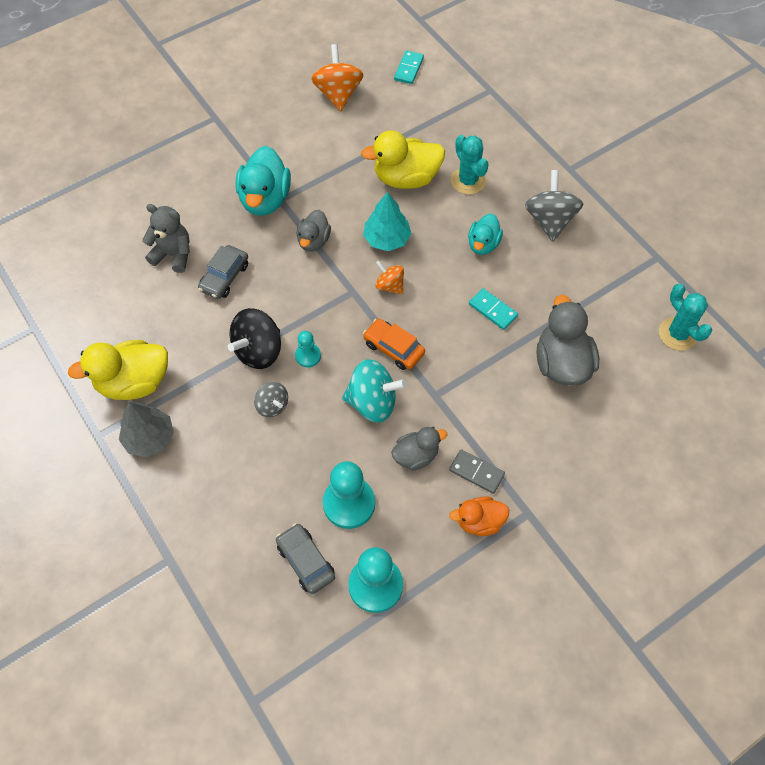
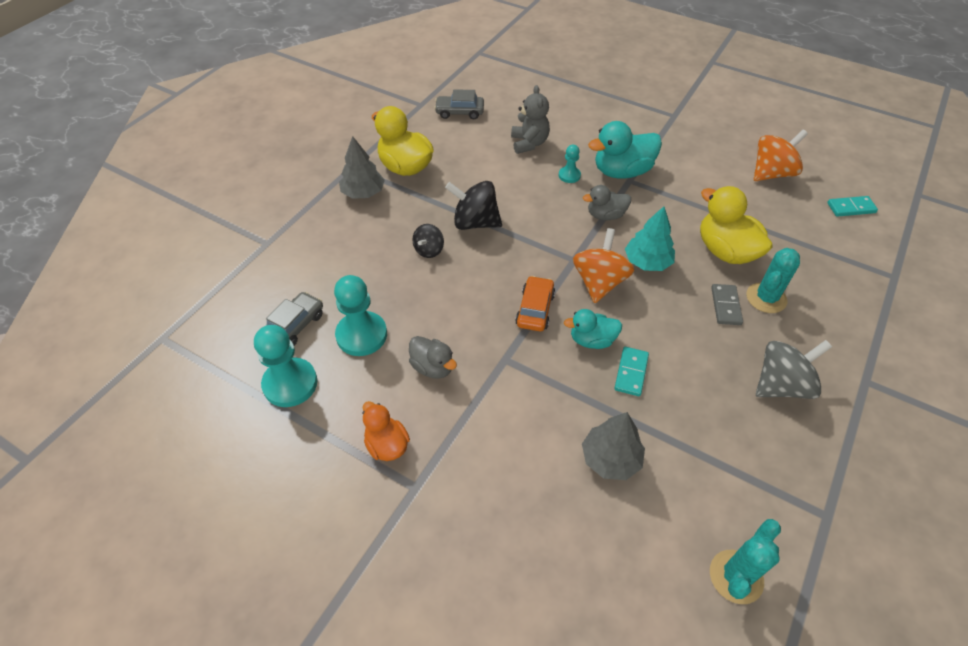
camera: 65 degrees right, 10 degrees down
(224, 277) = (529, 178): grey car -> grey car (459, 112)
(272, 406) = (429, 250): grey spinning top -> black spinning top
(308, 356) = (489, 254): turquoise pawn -> turquoise pawn (569, 175)
(373, 402) = (470, 315): turquoise spinning top -> none
(389, 285) = (599, 282): orange spinning top -> orange spinning top, size x1.72
(476, 472) = (439, 423): grey domino -> grey domino (726, 306)
(483, 244) = (702, 337): turquoise duck -> turquoise duck (592, 340)
(562, 363) = (610, 459): grey duck -> grey tree

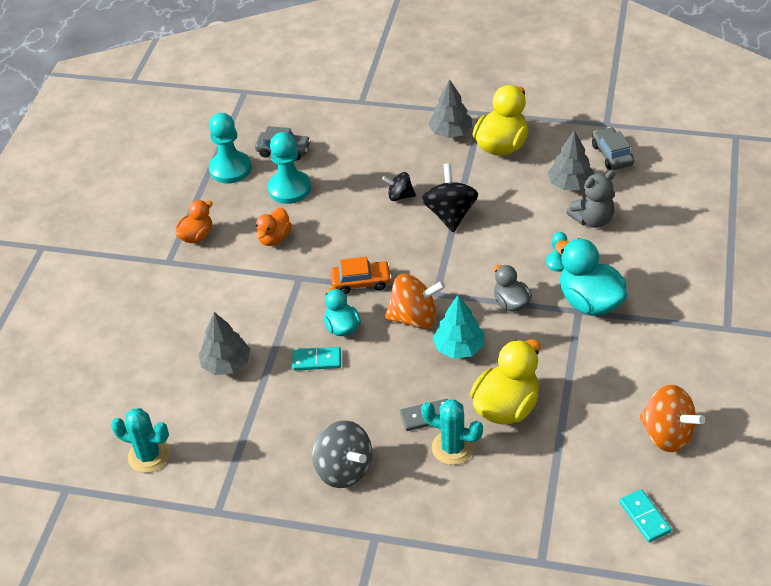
camera: 75 degrees right, 5 degrees down
(433, 367) = (274, 238): grey duck -> orange duck
(480, 143) = (570, 184): none -> grey tree

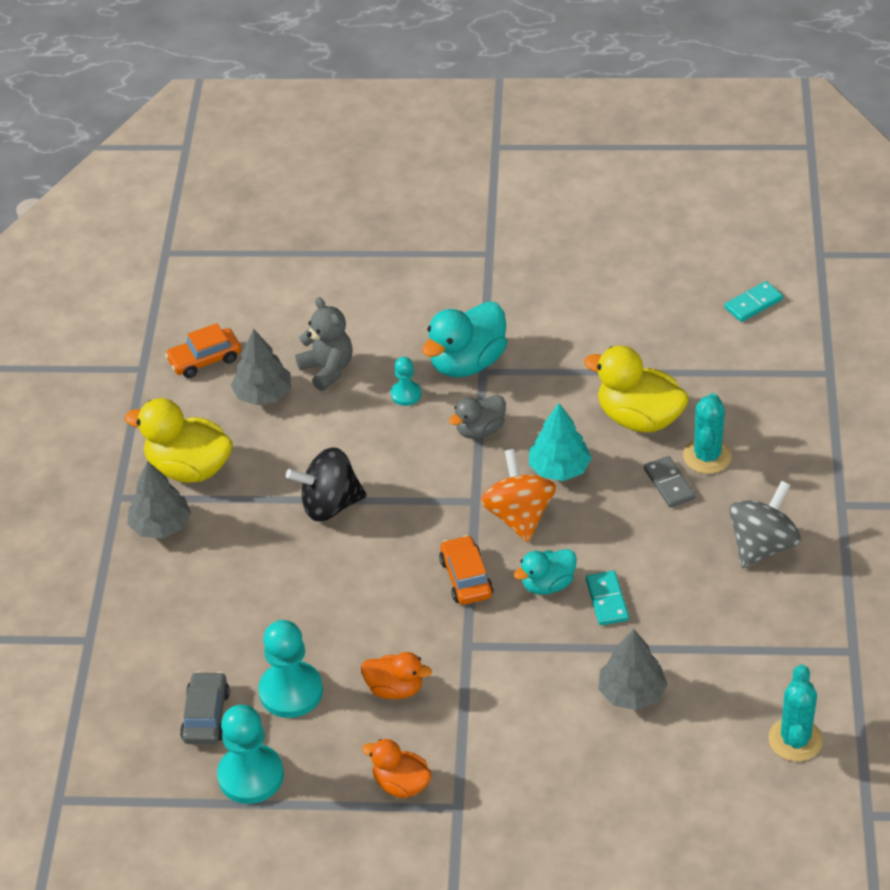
camera: 100 degrees left, 0 degrees up
(400, 196) = (298, 562): black spinning top -> none
(612, 155) = (205, 360): grey car -> orange car
(667, 434) = (646, 292): orange spinning top -> none

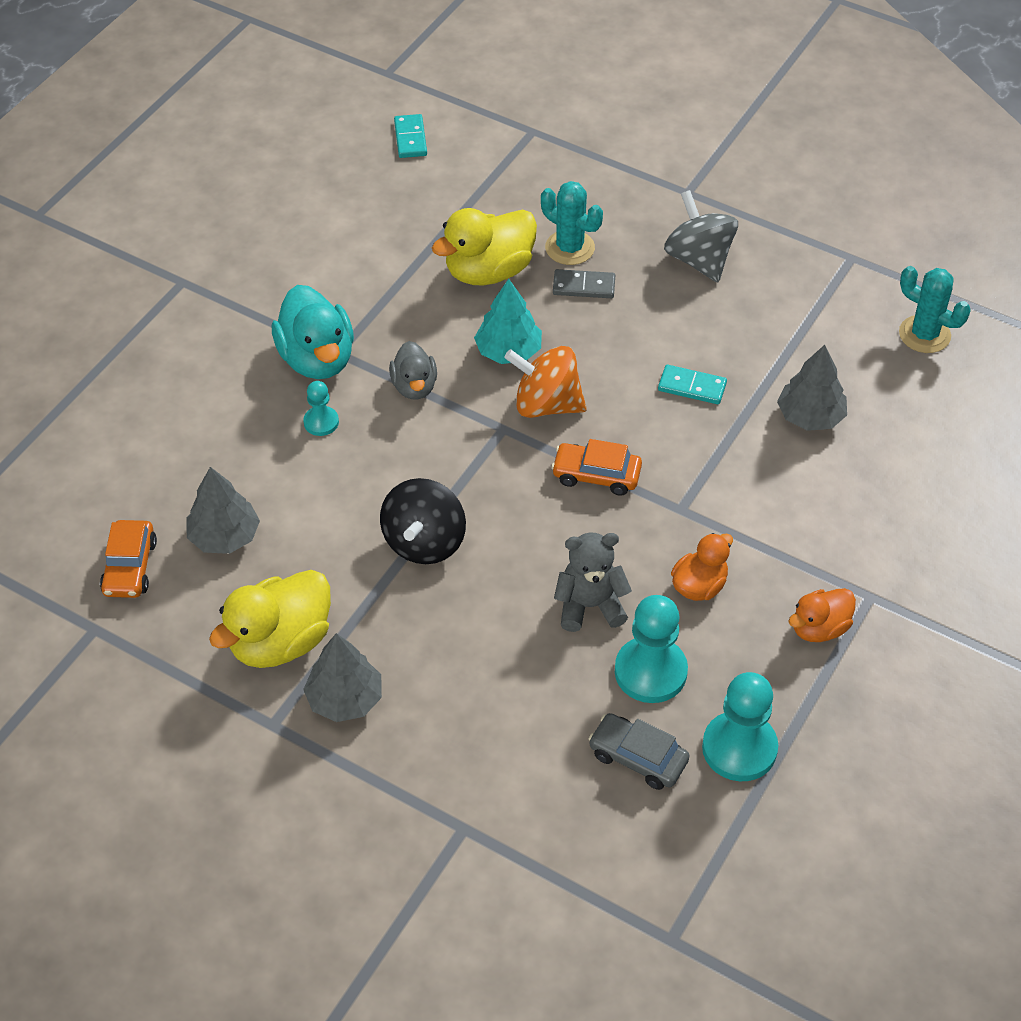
camera: 65 degrees left, 5 degrees up
(327, 369) = (234, 469): grey teddy bear -> grey teddy bear (590, 606)
(547, 584) = (645, 420): turquoise duck -> none

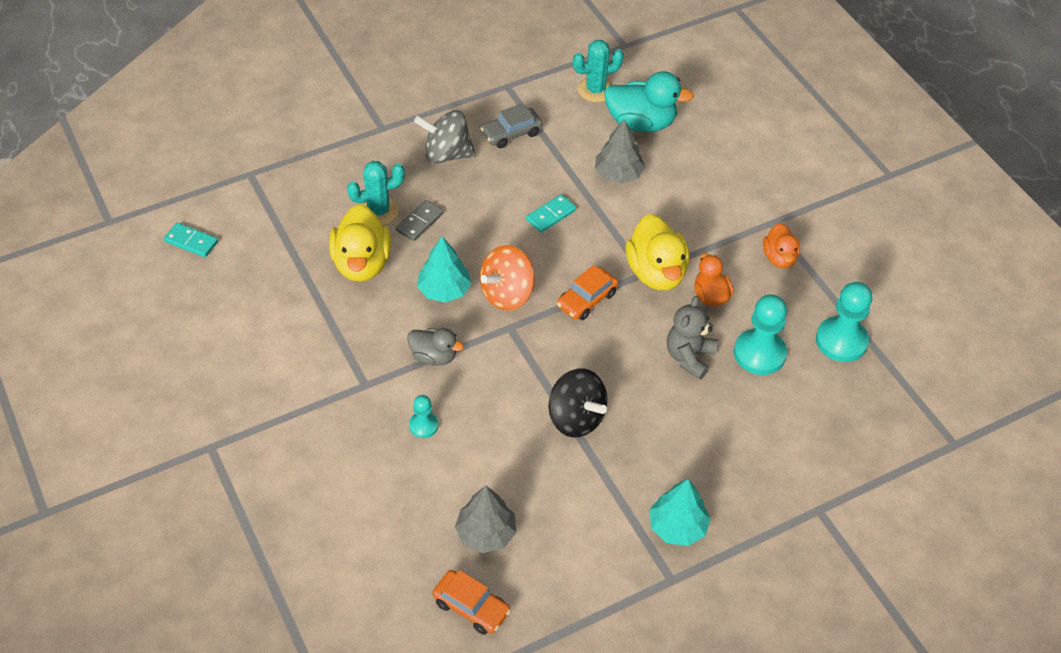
camera: 60 degrees left, 0 degrees up
(280, 642) = (605, 542): yellow duck -> yellow duck (656, 273)
(317, 359) = (361, 399): turquoise duck -> turquoise duck (641, 123)
(345, 699) = (677, 527): grey tree -> turquoise tree
(638, 758) = (819, 393): grey car -> grey car (511, 133)

